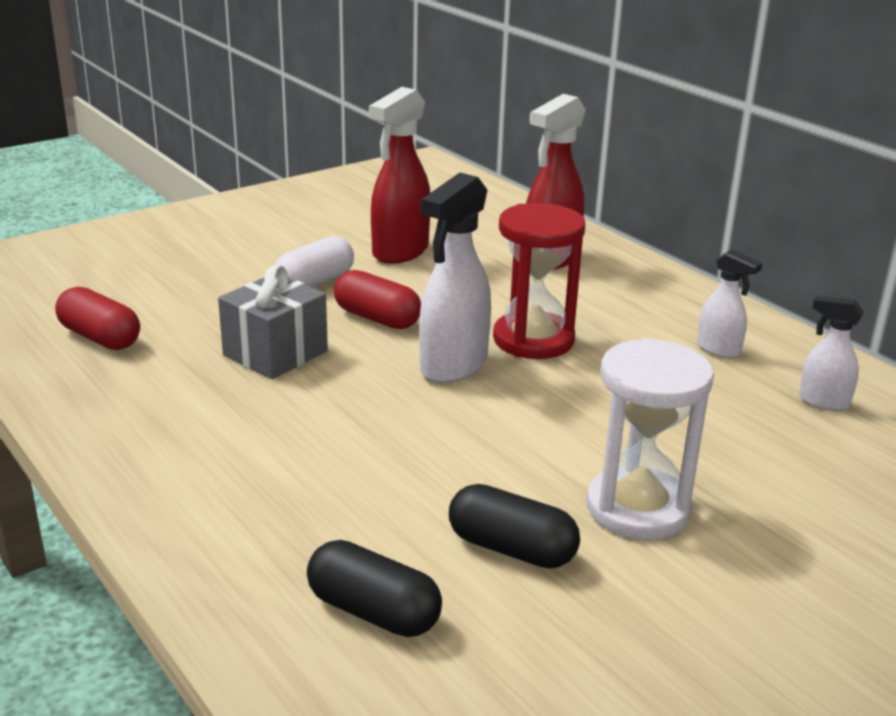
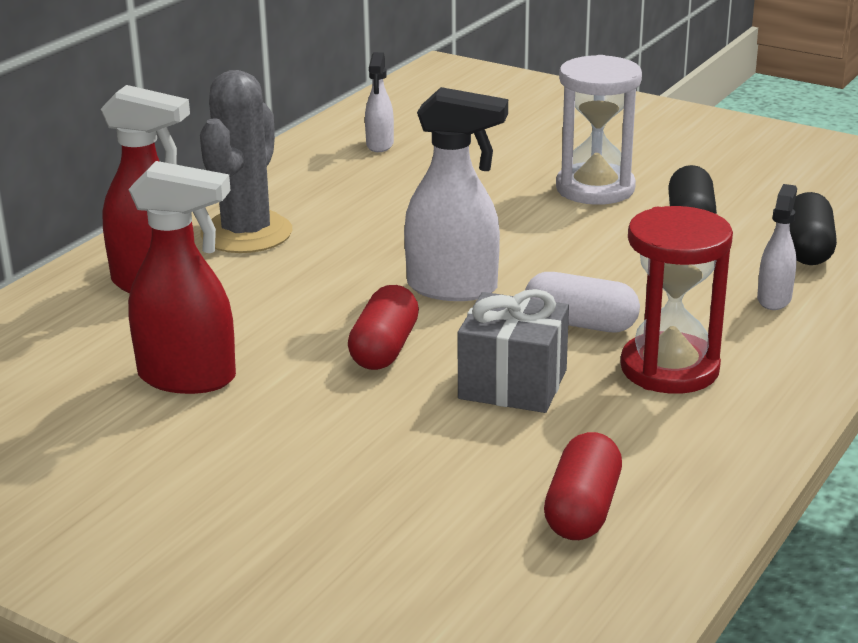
camera: 110 degrees left, 0 degrees up
(314, 282) = (320, 411): white capsule -> white capsule (580, 324)
(533, 340) = (366, 262): red hourglass -> red hourglass (669, 368)
(624, 302) = (246, 233): none -> grey cactus
(719, 350) = (319, 185): white spray bottle -> white spray bottle (774, 299)

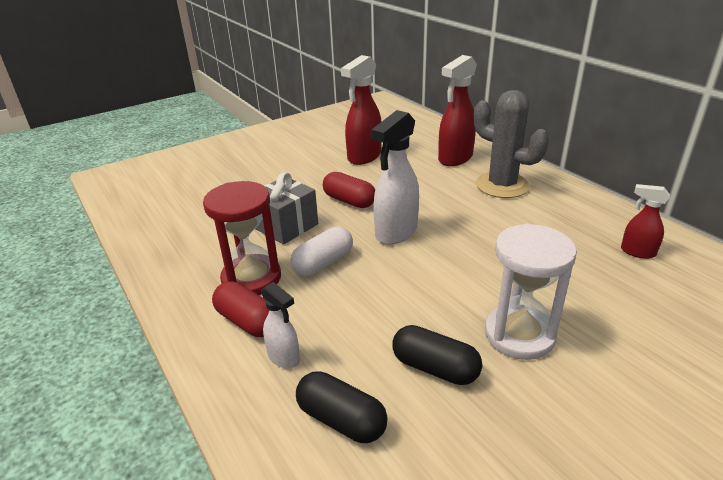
camera: 115 degrees right, 5 degrees up
(379, 145) = (637, 252): white spray bottle -> red spray bottle
(582, 510) = (182, 219): red capsule -> red capsule (247, 322)

